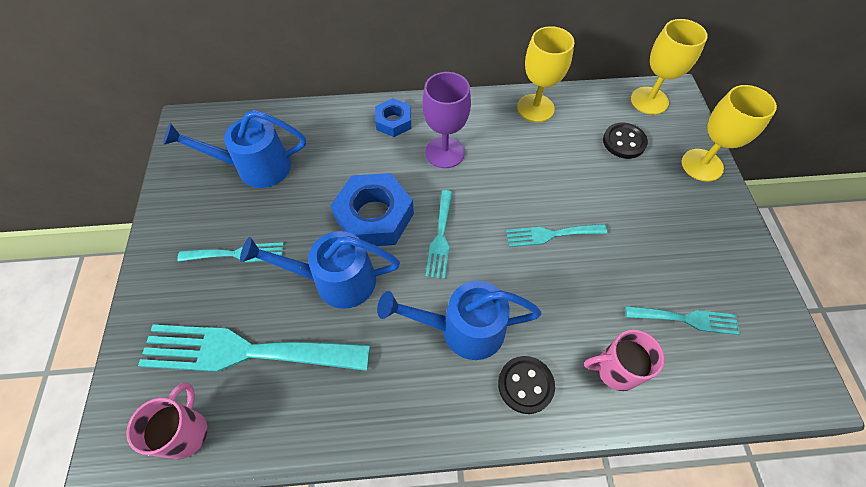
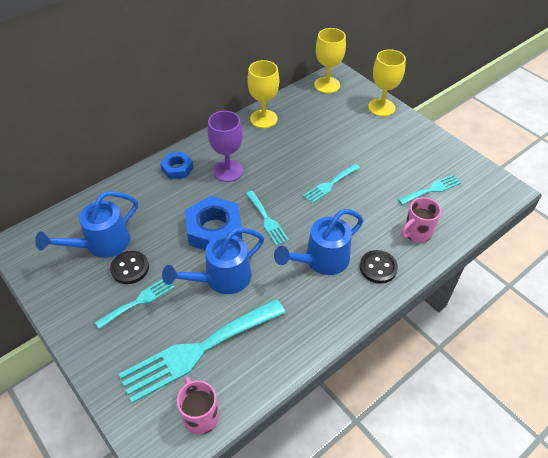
camera: 35 degrees left, 10 degrees down
(624, 142) = (330, 114): black button -> black button (130, 268)

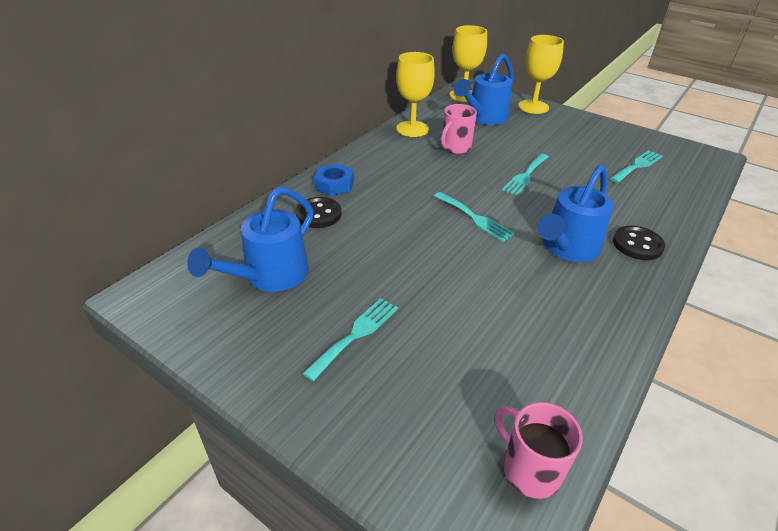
camera: 15 degrees left, 10 degrees down
(130, 268) = (323, 297): black button -> black button (318, 214)
(198, 350) = (474, 380): turquoise fork -> none
(214, 230) = (415, 237): blue nut -> none
(221, 279) = (455, 288): blue watering can -> blue watering can (483, 118)
(228, 171) = (399, 178): purple goblet -> none
(416, 233) = (653, 206): pink mug -> pink mug (455, 148)

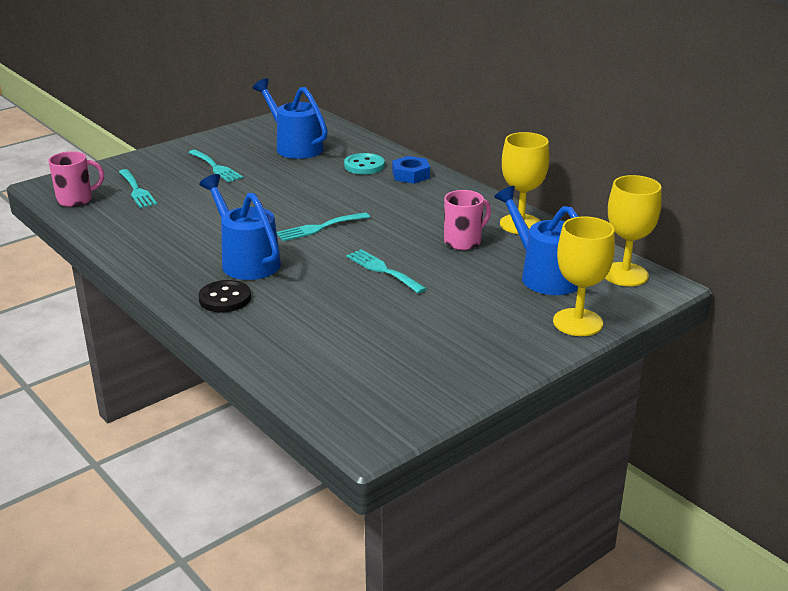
camera: 105 degrees right, 10 degrees down
(318, 214) = (364, 166): black button -> turquoise button
(455, 148) = (463, 242): pink mug -> pink mug turned 90 degrees clockwise
(637, 166) = (371, 355): turquoise fork -> turquoise fork (137, 190)

